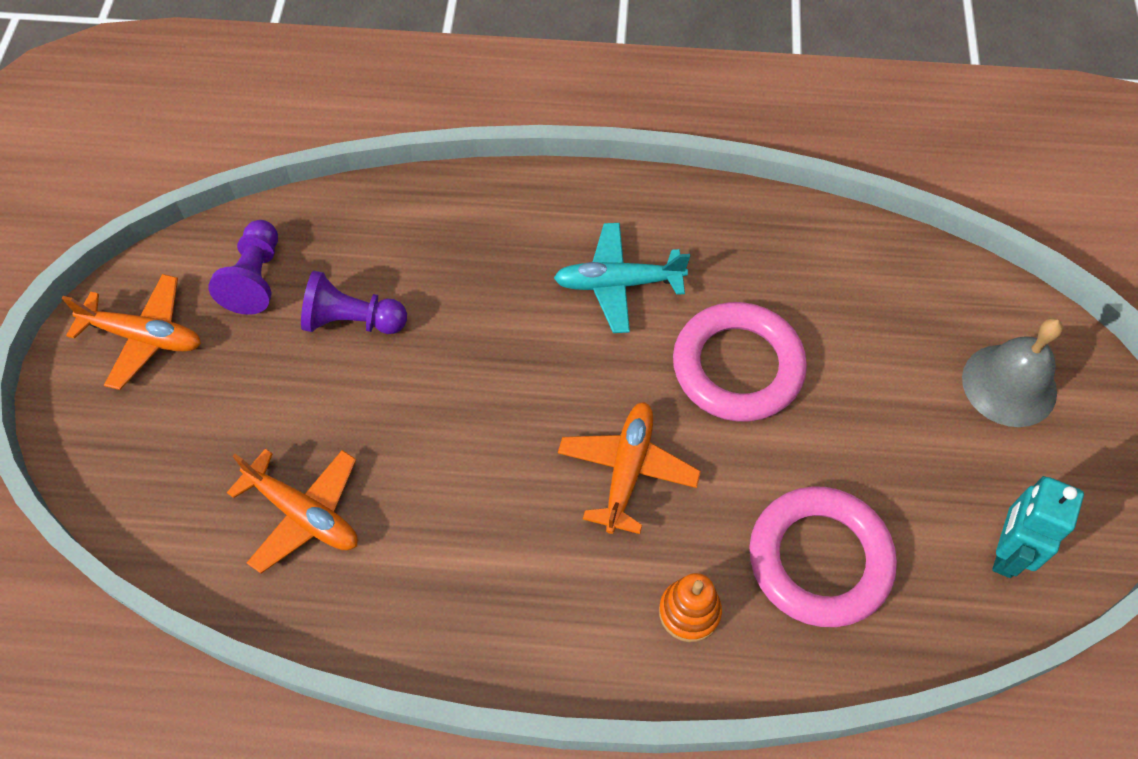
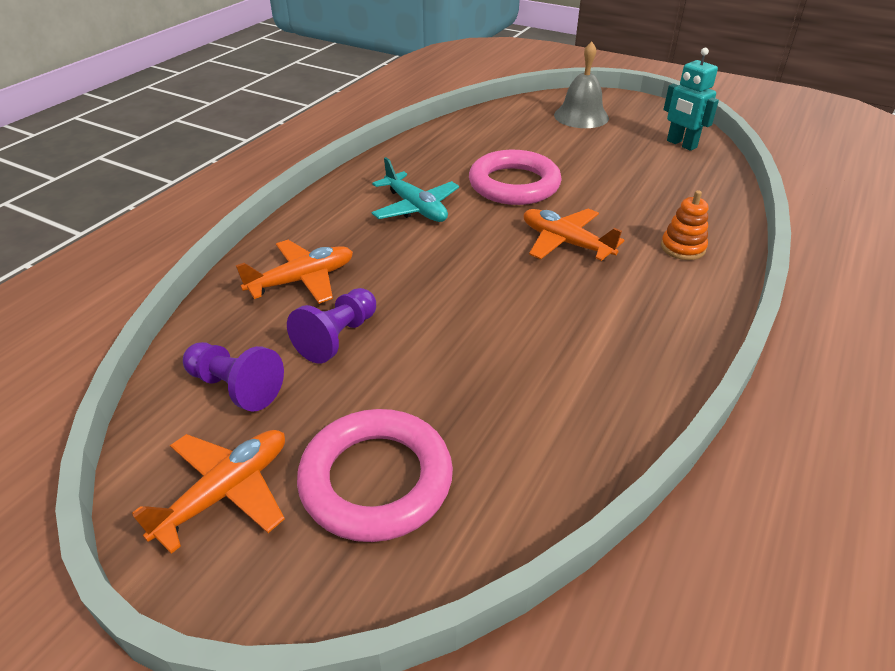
camera: 65 degrees left, 20 degrees down
(304, 514) = (513, 416): orange plane -> orange plane (302, 280)
(618, 284) = (416, 208): turquoise plane -> turquoise plane turned 60 degrees counterclockwise
(819, 560) = (663, 195): pink ring -> pink ring (376, 480)

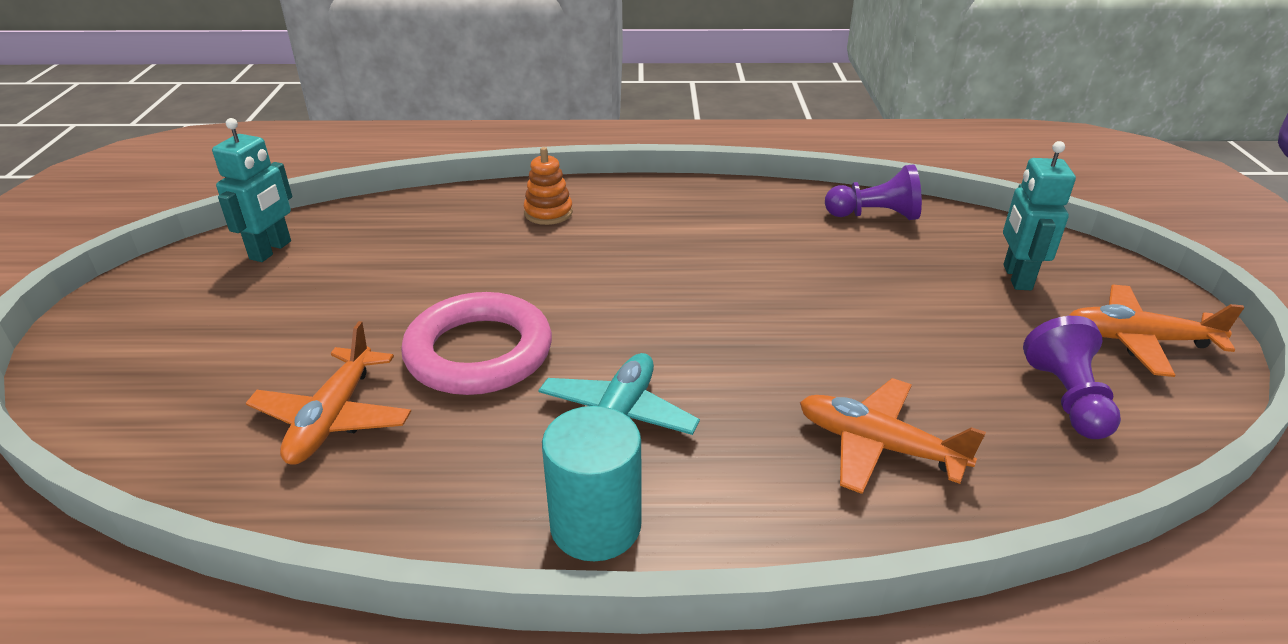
camera: 120 degrees left, 5 degrees down
(338, 337) = (922, 366): purple pawn -> purple pawn (874, 215)
(356, 184) = (595, 525): none -> turquoise cylinder
(376, 480) = (1016, 277): pink ring -> turquoise robot
(565, 243) = (599, 277): orange plane -> orange plane (333, 418)
(581, 116) = (179, 354): grey bell -> none

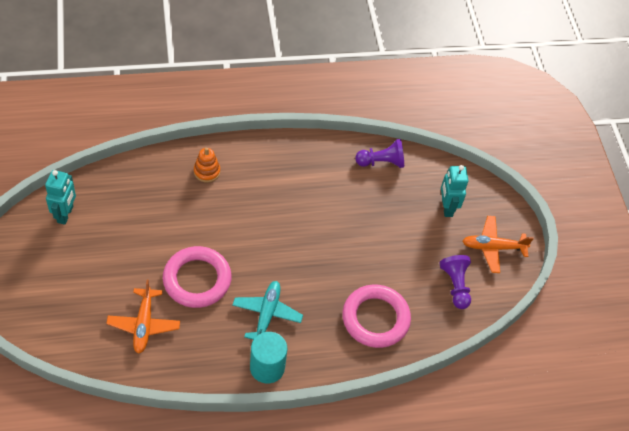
camera: 15 degrees left, 20 degrees up
(878, 446) = (375, 318): orange plane -> pink ring

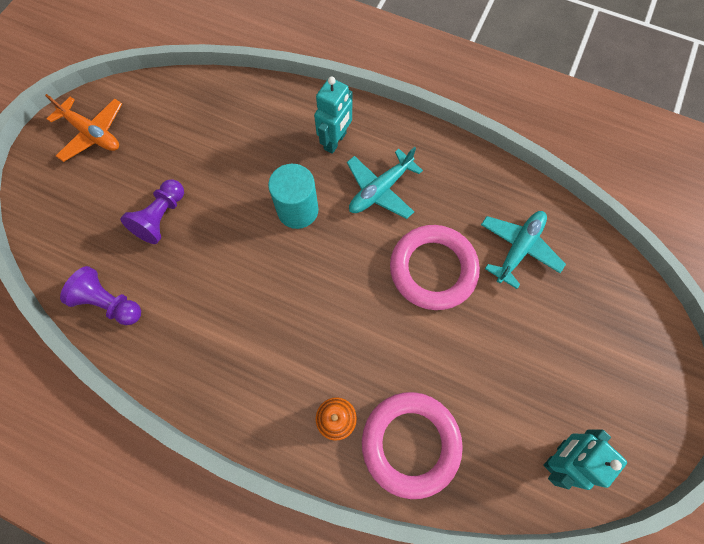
camera: 140 degrees left, 15 degrees up
(144, 324) = (518, 248): orange plane -> turquoise plane
(267, 367) = (413, 139): turquoise cylinder -> turquoise cylinder (297, 210)
(375, 318) = (274, 129): pink ring -> pink ring (410, 443)
(446, 208) = (94, 202): turquoise robot -> turquoise robot (335, 141)
(455, 286) = (168, 117): purple pawn -> purple pawn (162, 217)

